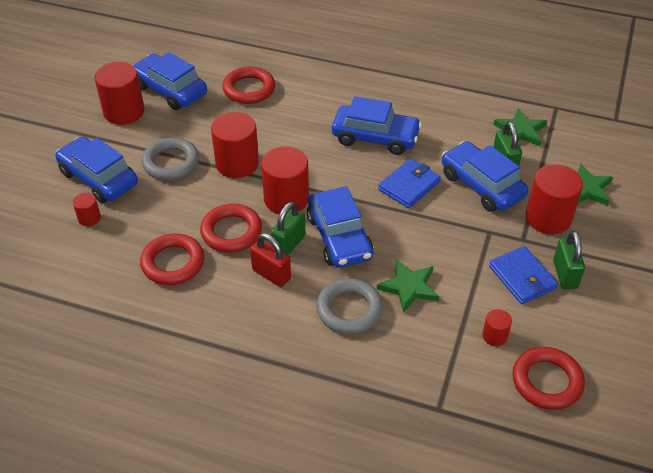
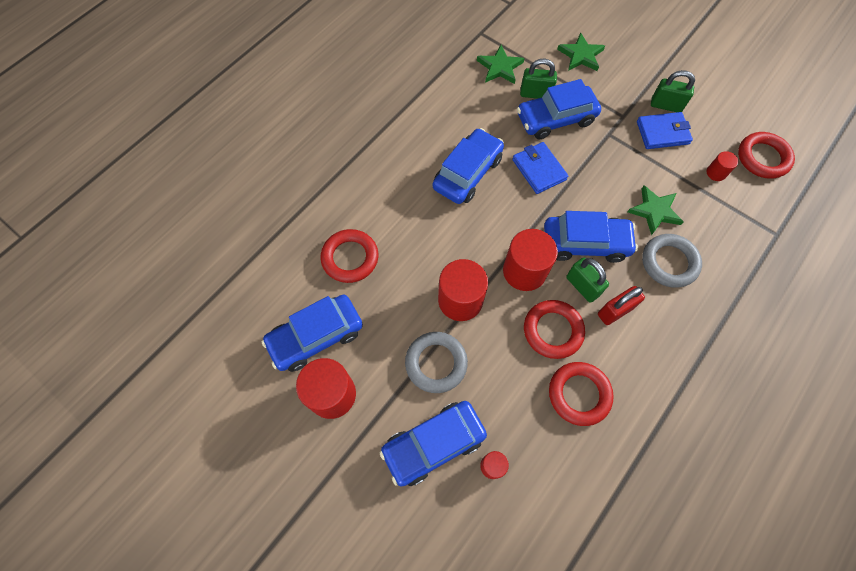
camera: 70 degrees left, 20 degrees up
(548, 218) = (605, 91): red cylinder -> none

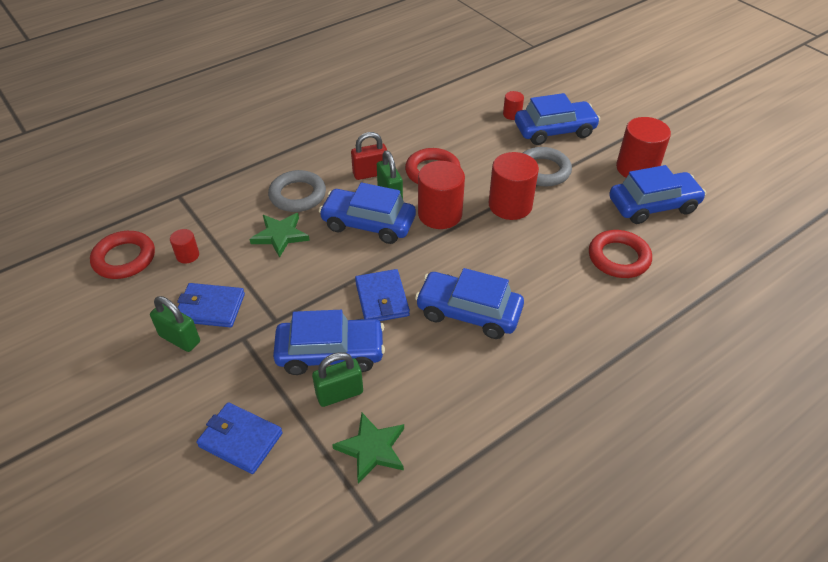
camera: 165 degrees left, 20 degrees down
(467, 173) = (468, 312): blue car -> blue car turned 60 degrees clockwise
(535, 94) = (339, 393): green padlock -> green padlock turned 45 degrees counterclockwise
(579, 394) = (429, 135): red ring -> none
(581, 55) = (240, 440): green star -> blue wallet

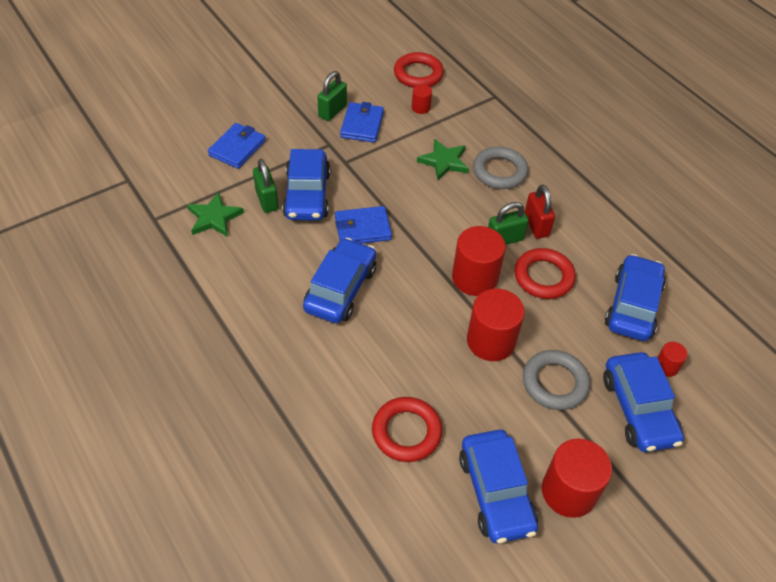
camera: 90 degrees right, 5 degrees up
(368, 224) = (460, 222): blue car -> blue car (632, 306)

